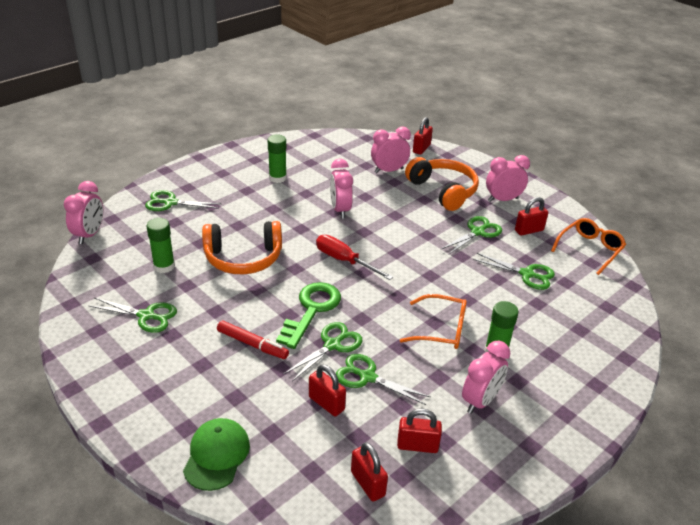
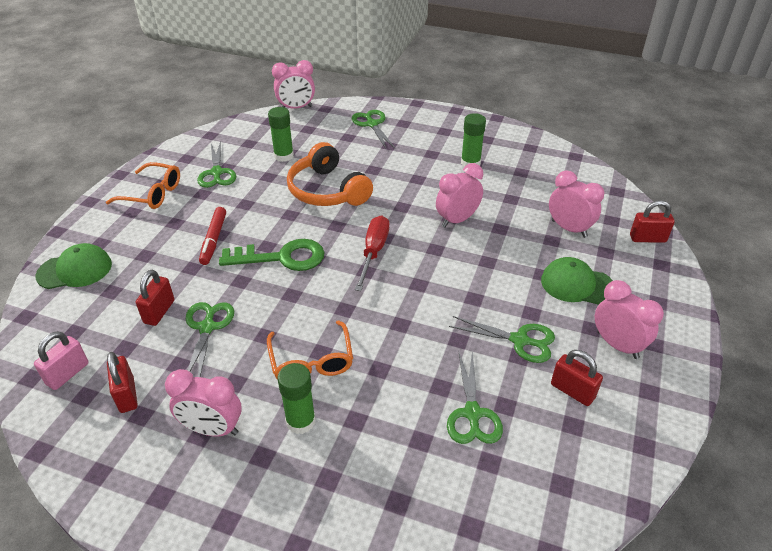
camera: 65 degrees right, 5 degrees up
(332, 345) = (240, 288): green scissors -> none
(368, 483) = (67, 374): red padlock -> pink padlock
(443, 191) = (577, 284): orange headphones -> green cap
(590, 249) = (592, 474): orange glasses -> orange glasses (152, 194)

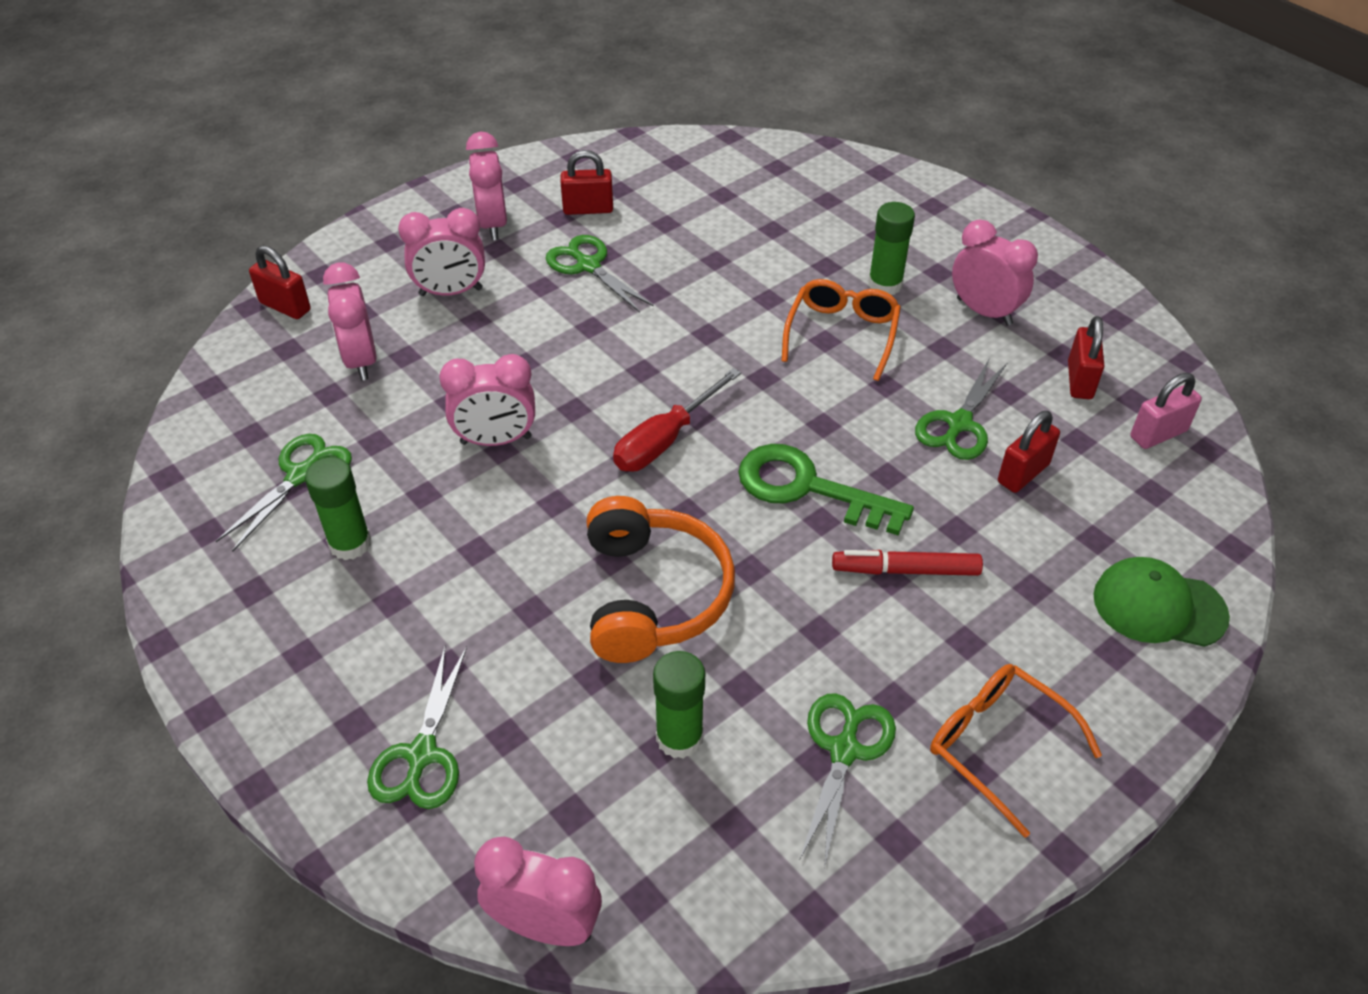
camera: 150 degrees left, 5 degrees up
(214, 240) = (905, 570): red marker -> red marker turned 120 degrees counterclockwise
(472, 413) = (704, 229): green scissors -> green scissors (301, 475)
(572, 391) = (588, 209): red padlock -> red padlock turned 75 degrees counterclockwise
(577, 284) = (451, 292): green cap -> pink clock

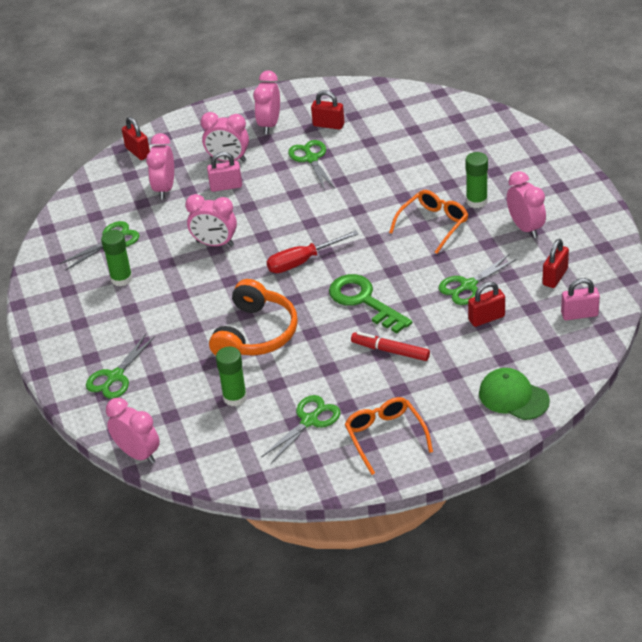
camera: 25 degrees right, 5 degrees down
(468, 336) = (226, 186): none -> pink padlock

